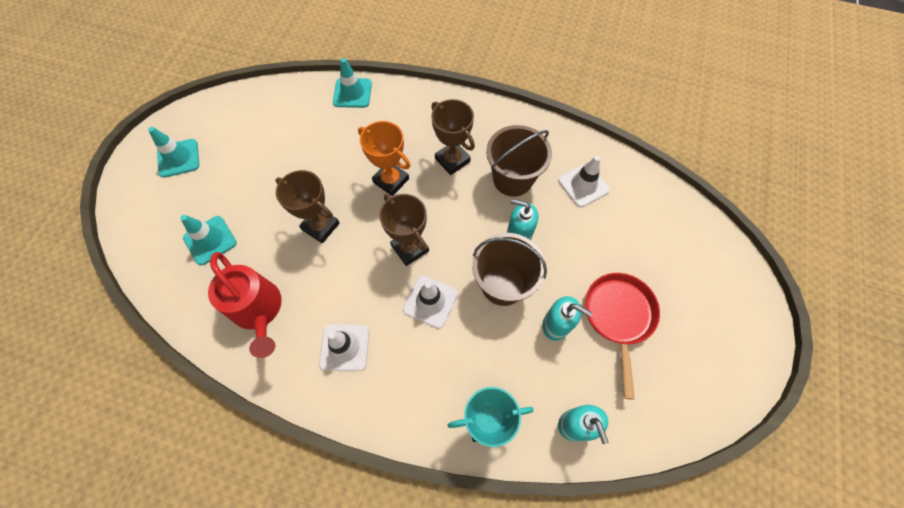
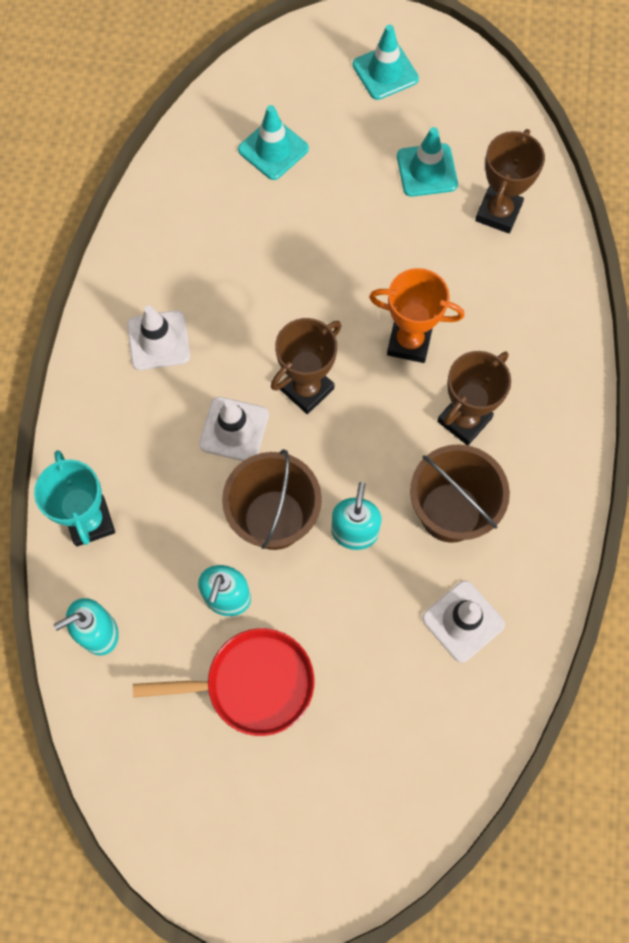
camera: 80 degrees right, 5 degrees up
(259, 311) = (190, 233): red watering can -> none
(320, 226) = (318, 270): brown trophy -> brown trophy (498, 213)
(352, 93) = (554, 254): turquoise traffic cone -> turquoise traffic cone (427, 170)
(391, 180) = (409, 342): orange trophy -> orange trophy turned 75 degrees clockwise

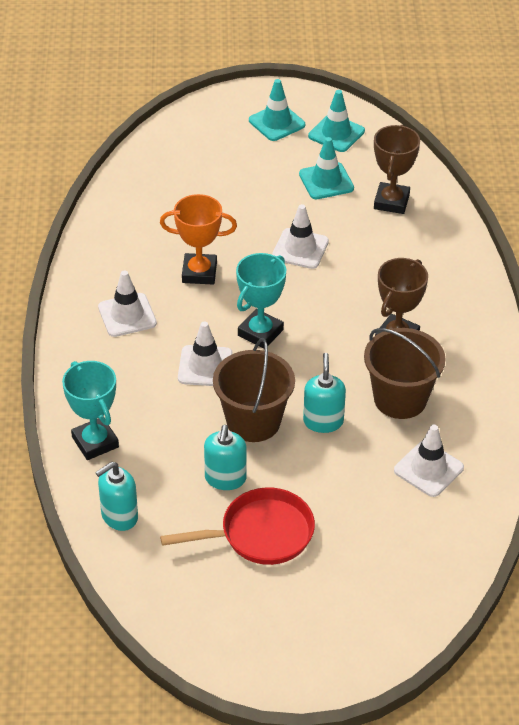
camera: 10 degrees left, 25 degrees down
(273, 149) = (195, 181): turquoise traffic cone -> turquoise traffic cone (336, 133)
(307, 389) = (260, 332): brown trophy -> turquoise trophy
(376, 269) = (300, 249): none -> white traffic cone
(409, 342) = (338, 292): orange trophy -> orange trophy (199, 273)

